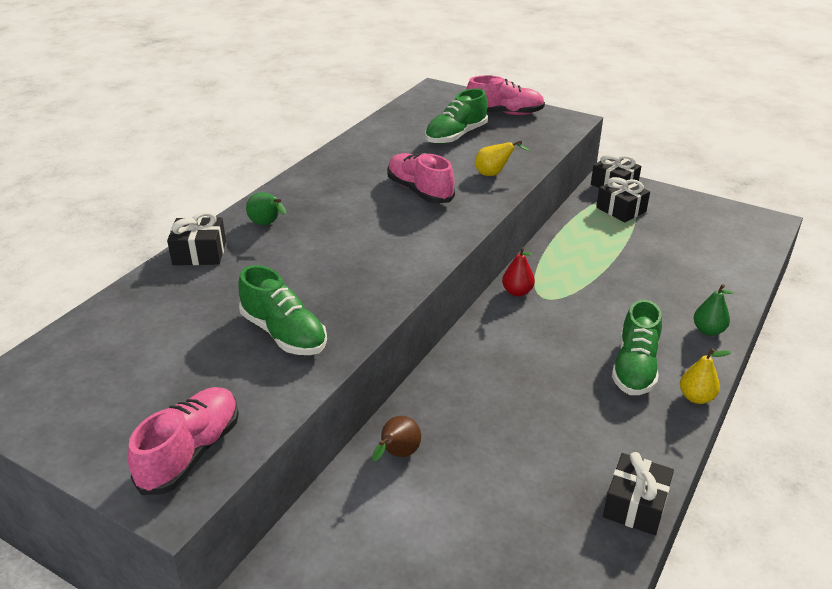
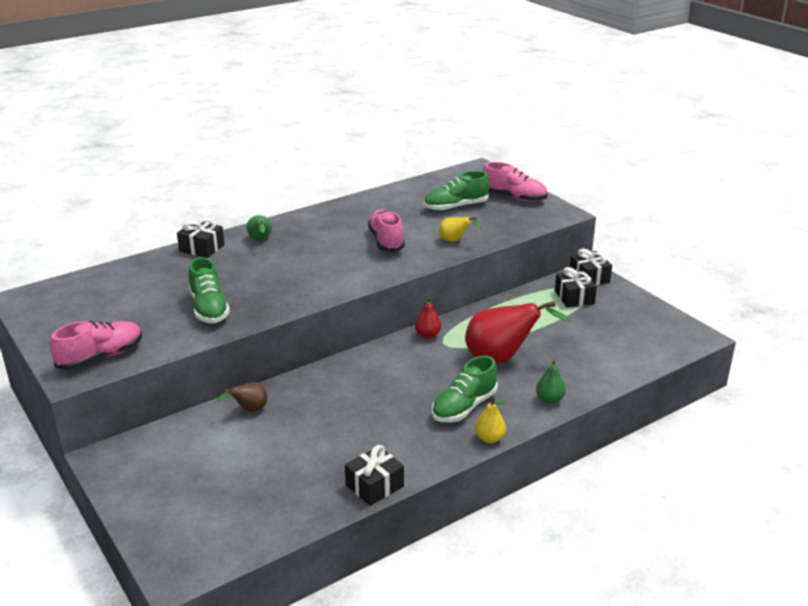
camera: 25 degrees right, 5 degrees down
(618, 297) = (501, 359): none -> red pear

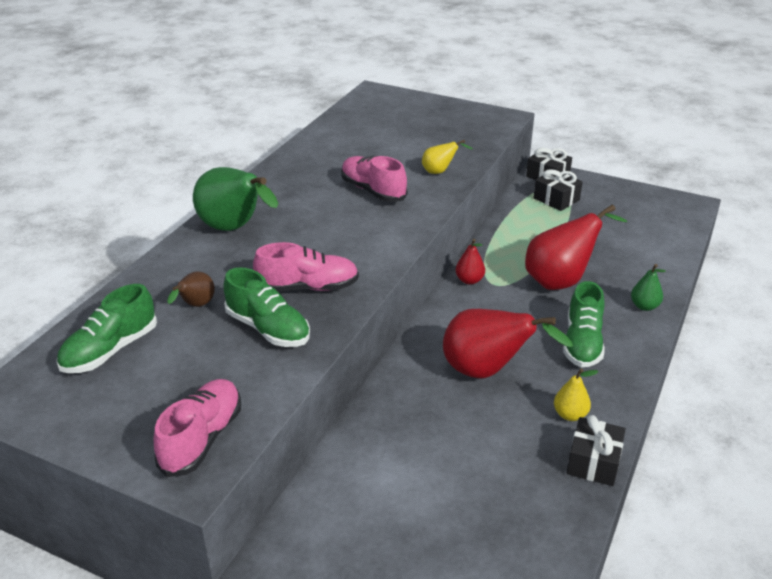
camera: 30 degrees left, 5 degrees up
(202, 248) = (175, 259): black gift -> none
(249, 410) = (379, 432): brown pear -> brown pear (196, 306)
(260, 240) = (235, 229): green pear -> green pear, size x2.05
(367, 400) = (487, 371): none -> red pear
(456, 207) = (399, 136): green shoe -> green shoe (110, 350)
(489, 438) = (638, 366): yellow pear -> yellow pear (570, 415)
(513, 197) = (442, 113): pink shoe -> pink shoe (308, 287)

